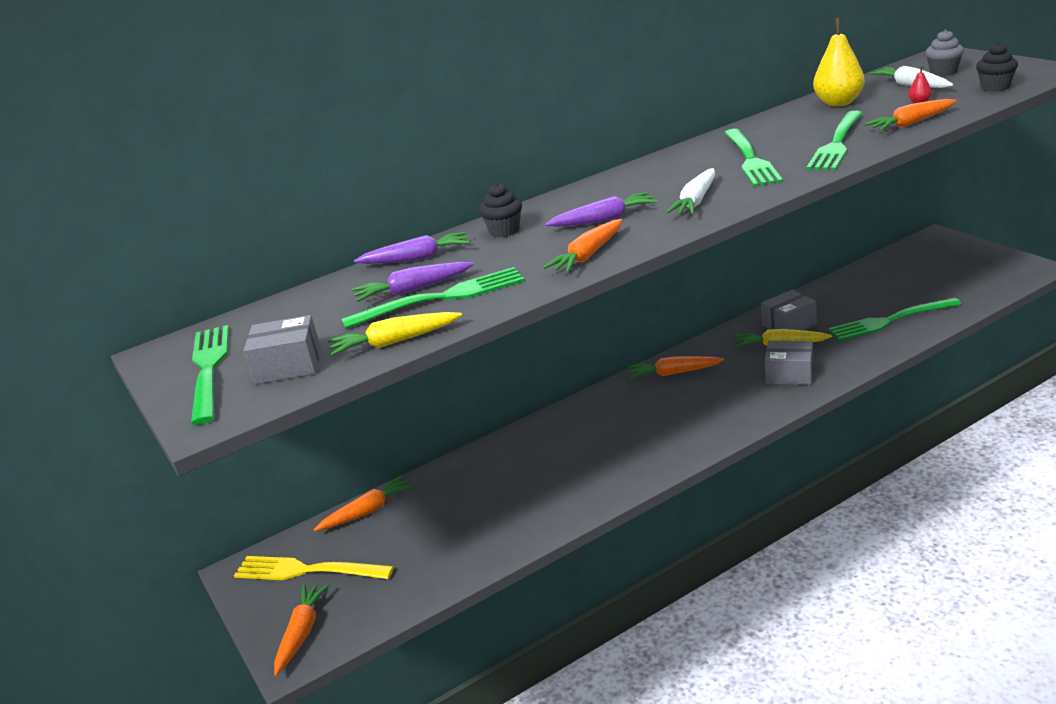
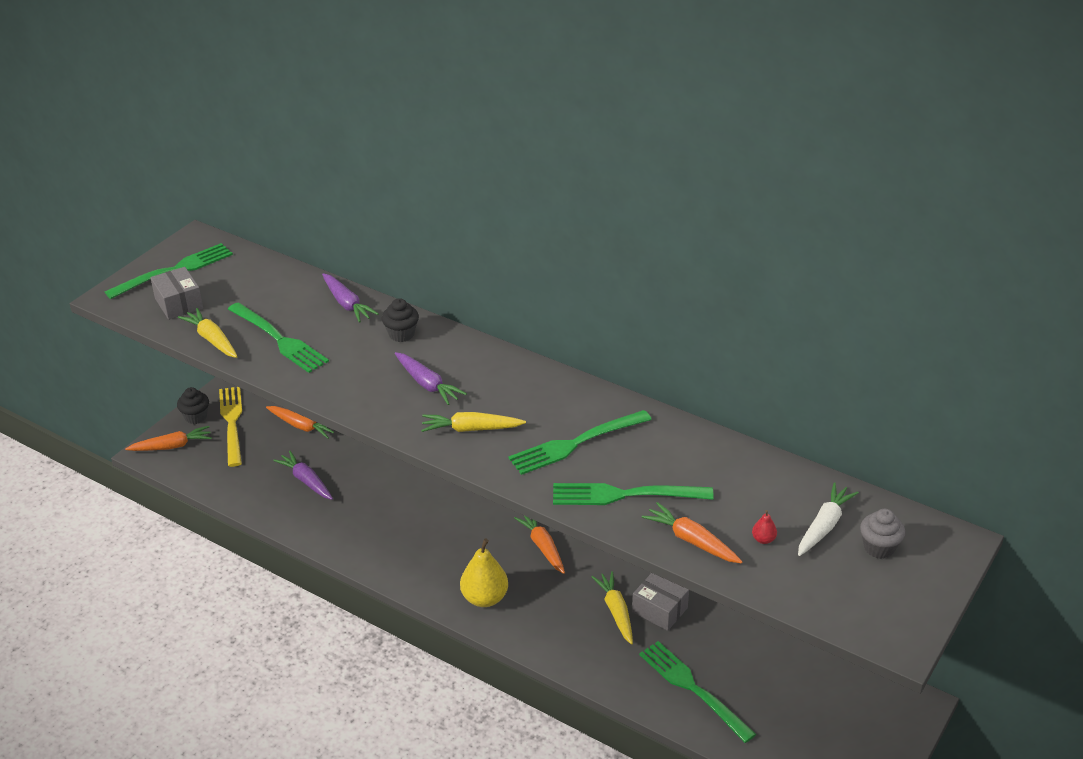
camera: 60 degrees right, 10 degrees up
(413, 290) = (292, 320): purple carrot -> purple carrot (306, 481)
(588, 255) = (355, 394): orange carrot -> none
(695, 201) = (471, 429): white carrot -> yellow carrot
(789, 374) = (563, 628): grey box -> none
(838, 103) = (754, 478): yellow pear -> yellow pear (484, 598)
(995, 87) = (825, 595): black cupcake -> black cupcake (196, 417)

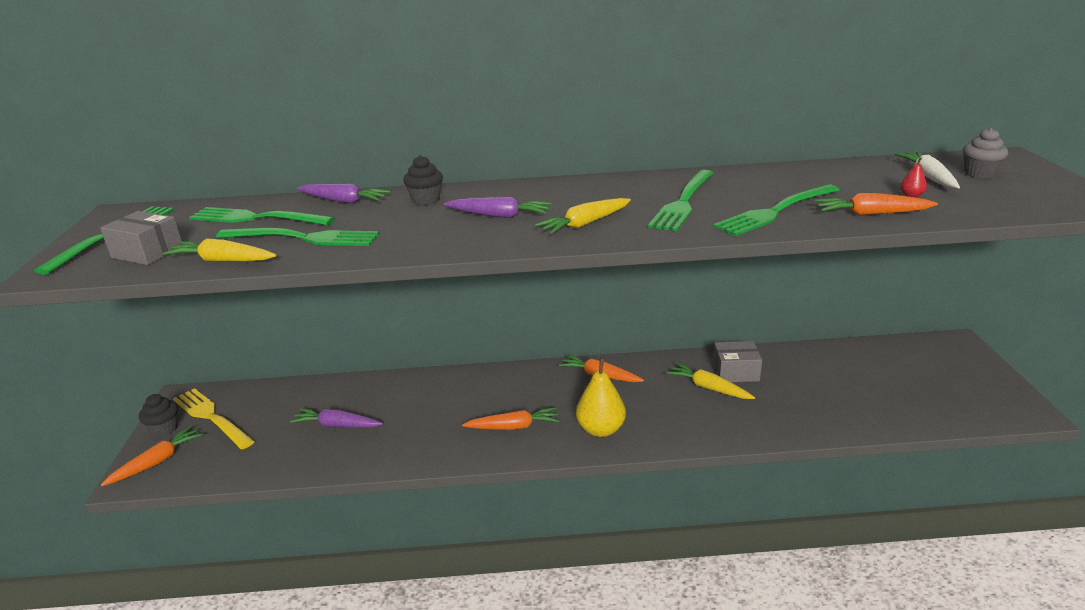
camera: 35 degrees left, 10 degrees down
(302, 426) = (290, 390): orange carrot -> orange carrot (513, 427)
(693, 688) = (828, 406): green fork -> green fork (257, 218)

